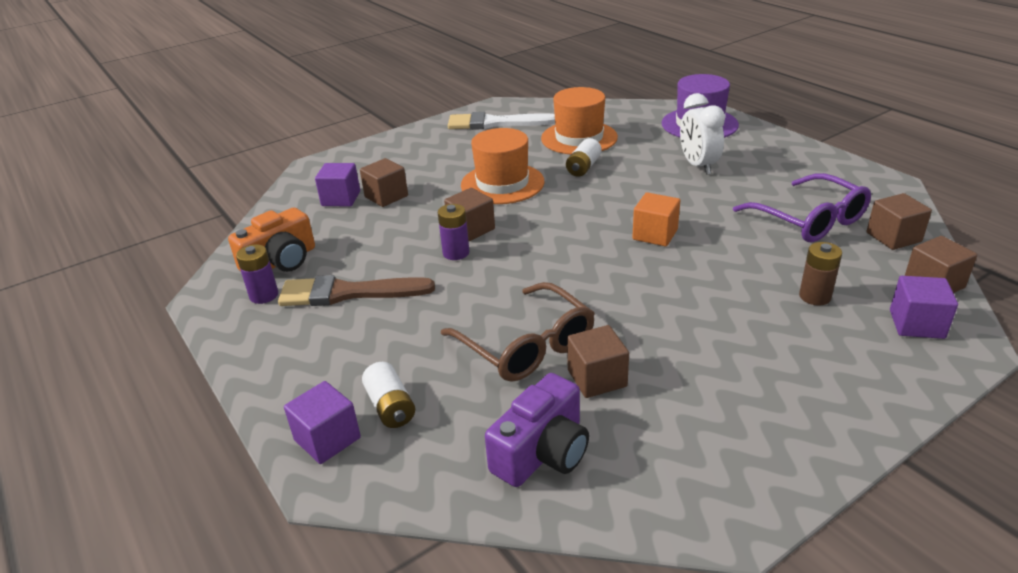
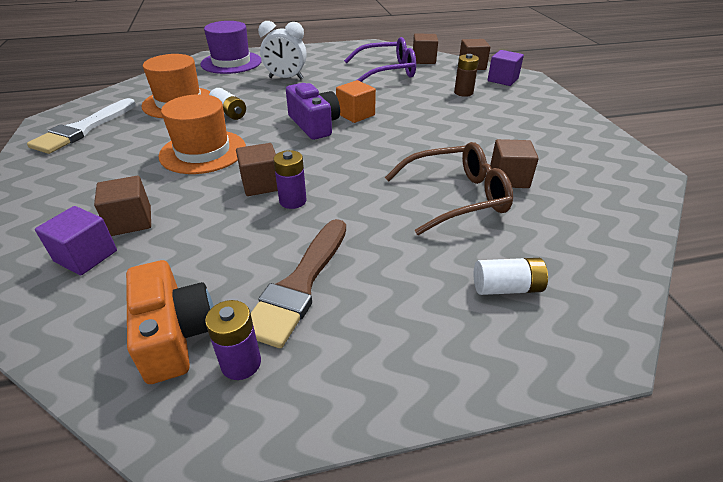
camera: 70 degrees left, 5 degrees up
(327, 439) = (541, 341): purple cube -> none
(542, 452) = (582, 220): purple camera -> purple camera (314, 125)

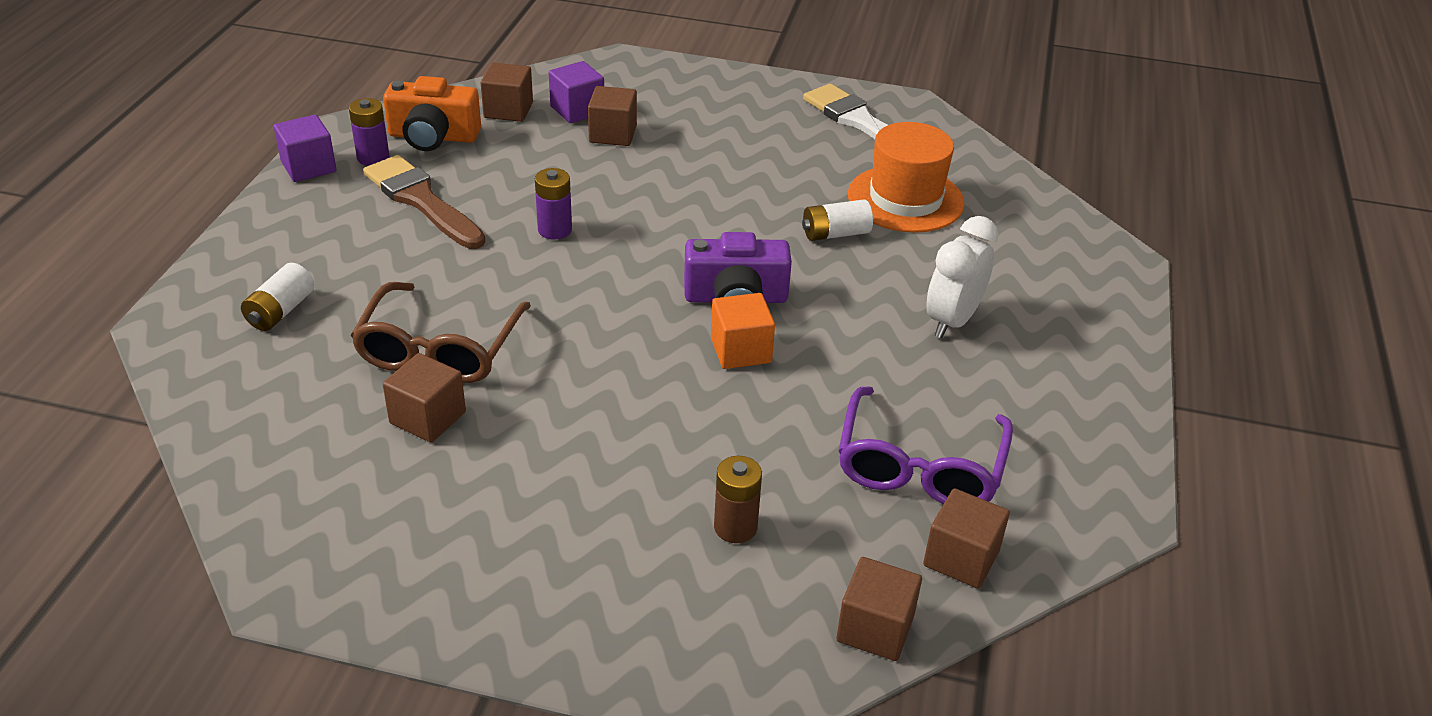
camera: 115 degrees right, 0 degrees up
(203, 151) = (727, 194): orange hat -> none
(231, 62) = (1074, 278): purple hat -> none
(261, 184) = (610, 218): brown cube -> brown cube (508, 110)
(502, 80) = (759, 635): purple cube -> purple cube (308, 167)

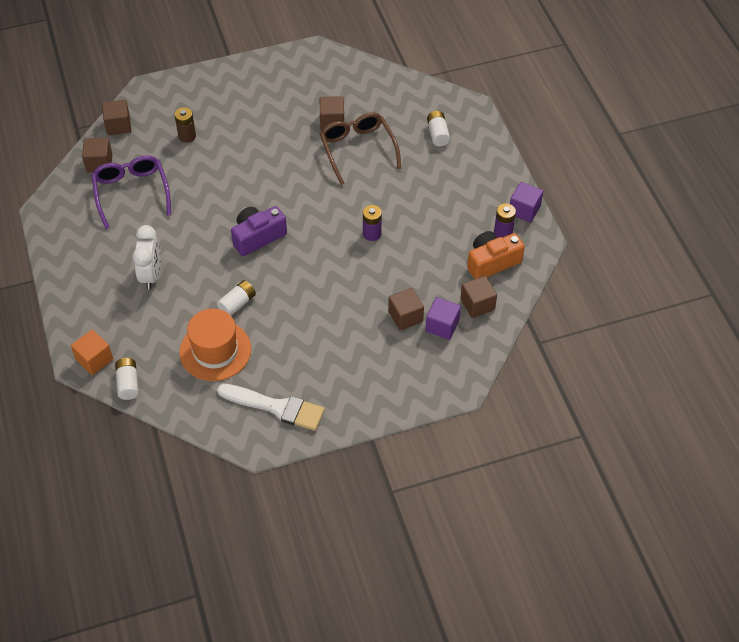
camera: 150 degrees right, 15 degrees up
(421, 201) = (449, 218): brown brush -> none
(740, 350) = (236, 210): orange cube -> orange cube (94, 359)
(1055, 214) = (128, 383): none -> white battery

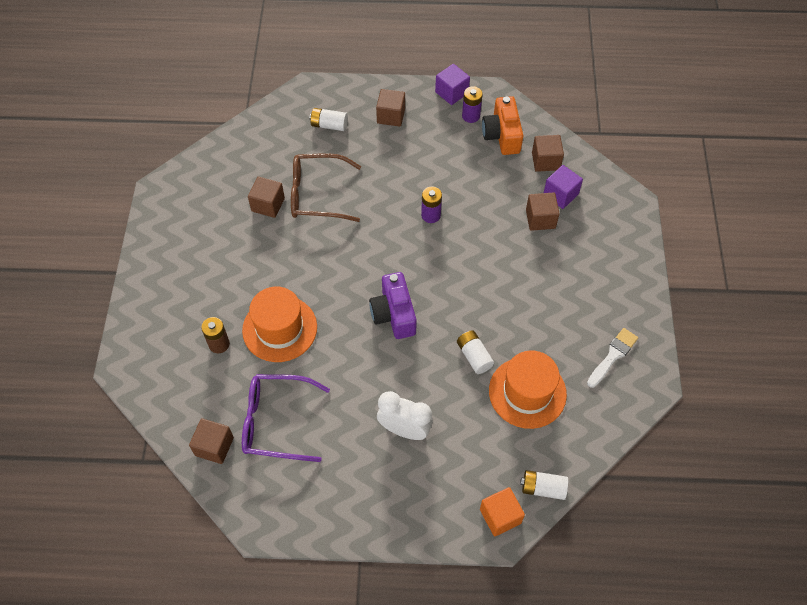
camera: 70 degrees left, 5 degrees up
(118, 125) = (165, 412): brown cube -> brown cube (391, 116)
(215, 168) = (279, 328): none -> orange hat
(276, 407) = (613, 356): white brush -> white brush, size x0.66

